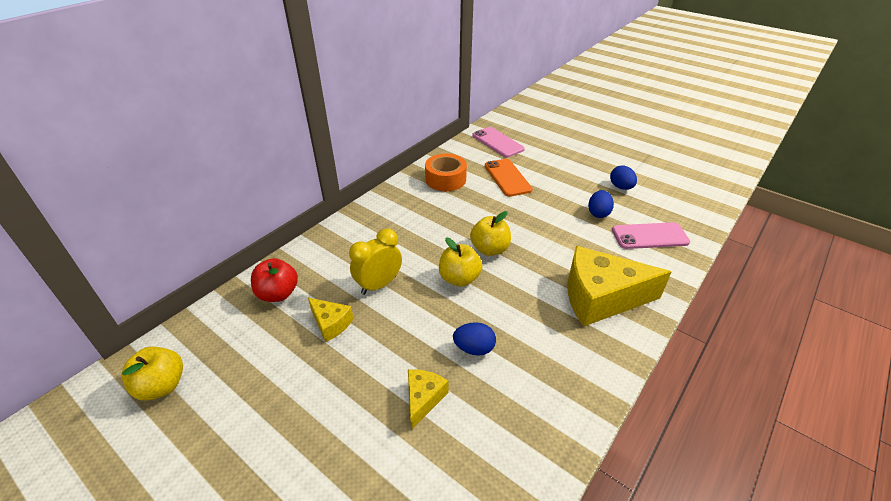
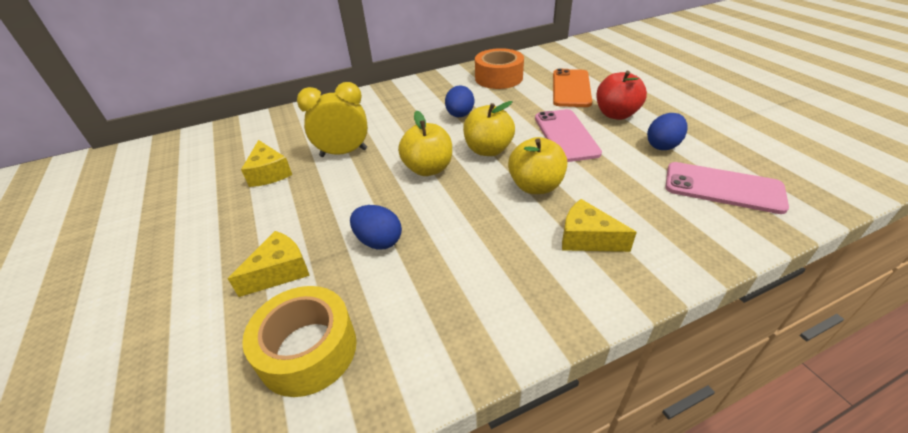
camera: 30 degrees right, 0 degrees up
(162, 386) = (102, 179): yellow apple -> yellow apple (535, 186)
(278, 294) = (254, 136): red apple -> red apple (616, 114)
(496, 441) = (308, 350): none -> yellow tape
(497, 142) = (588, 55): pink phone -> pink phone (566, 135)
(601, 298) = (587, 238): yellow cheese -> yellow cheese, size x0.48
(621, 187) = (721, 125): blue egg -> blue egg (460, 115)

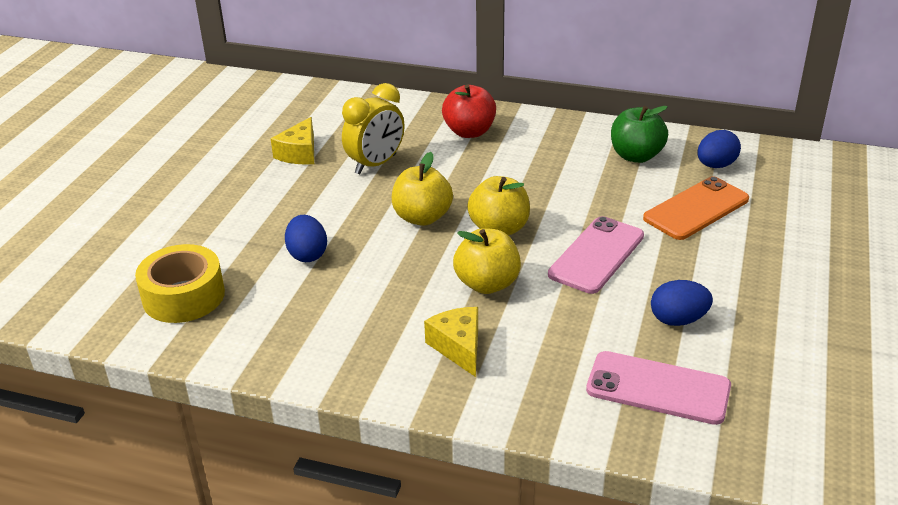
camera: 40 degrees right, 5 degrees down
(279, 271) = (222, 237): yellow cheese -> none
(343, 152) = (376, 164): yellow clock -> yellow clock turned 105 degrees clockwise
(460, 115) = (527, 179): blue egg -> blue egg (716, 165)
(498, 78) = (636, 156): orange tape -> green apple
(616, 114) = (691, 263): red apple -> red apple (469, 132)
(723, 188) = (658, 388): pink phone -> pink phone turned 45 degrees counterclockwise

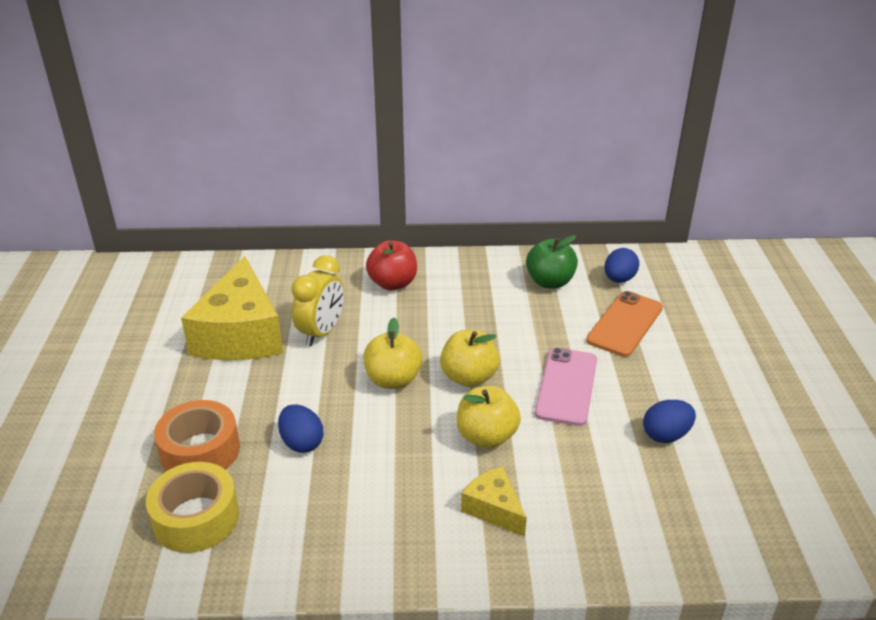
camera: 20 degrees left, 0 degrees up
(214, 243) = (200, 451): none -> orange tape
(299, 153) = (240, 334): yellow cheese -> yellow cheese, size x2.07
(658, 388) = (684, 507): pink phone -> none

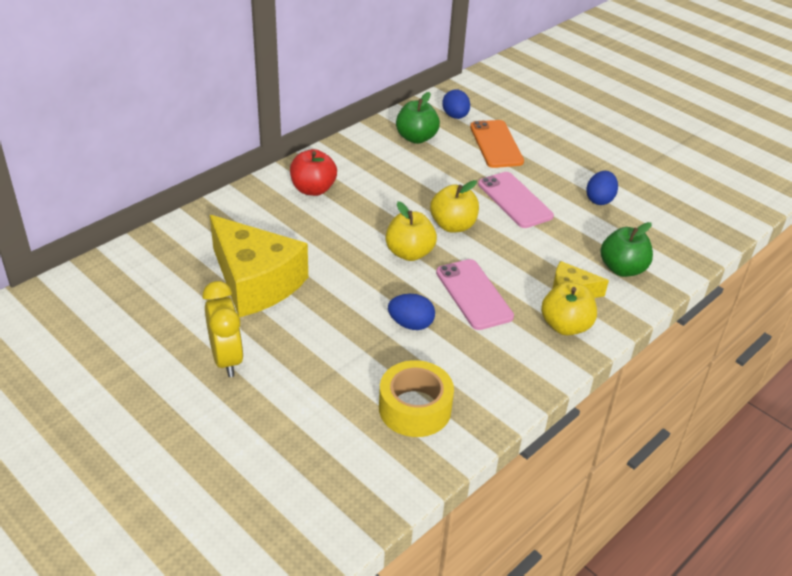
camera: 45 degrees left, 5 degrees up
(200, 451) = (352, 370): orange tape -> none
(321, 333) = (314, 249): yellow clock -> yellow clock (227, 359)
(395, 451) = (474, 294): none -> pink phone
(486, 436) = (512, 255): yellow apple -> yellow apple (565, 326)
(587, 521) = (622, 269): none -> green apple

